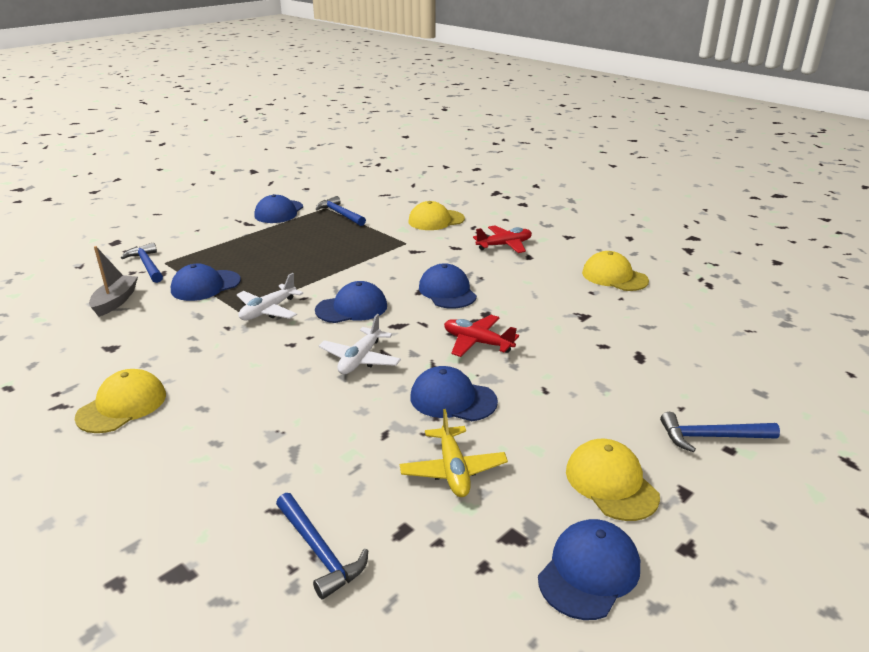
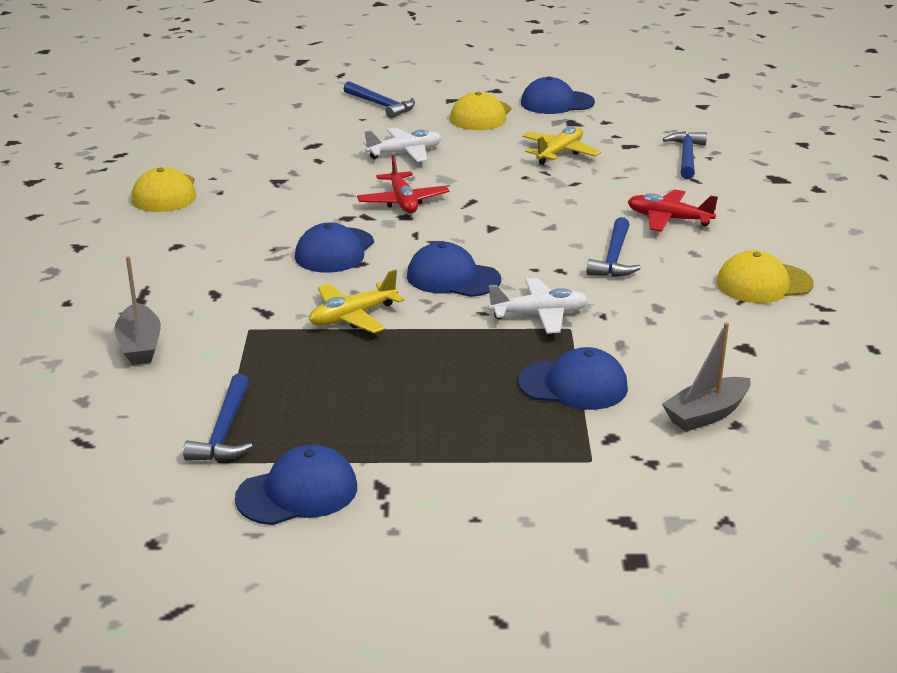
camera: 135 degrees left, 0 degrees up
(147, 265) = (620, 467): blue hammer -> blue hammer (613, 258)
(360, 359) = (518, 232): white plane -> white plane (405, 153)
(369, 267) = (352, 317): none -> yellow plane
(436, 220) = (140, 345): yellow cap -> grey boat
(453, 399) = (494, 180): blue cap -> none
(504, 245) = (162, 270): red plane -> red plane (668, 219)

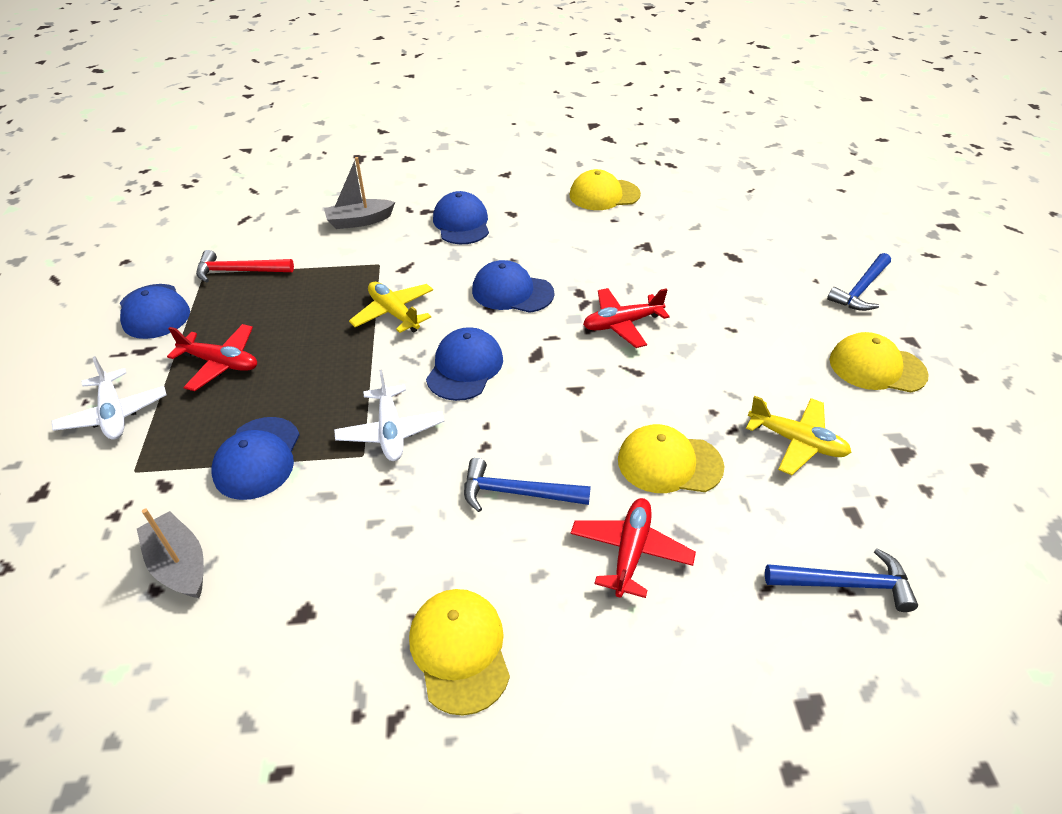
camera: 85 degrees right, 15 degrees up
(224, 431) = (239, 271): blue hammer -> red hammer
(405, 153) = (740, 316): white plane -> white plane (114, 414)
(419, 424) = (221, 363): none -> red plane
(557, 103) = (964, 437): blue cap -> blue cap (461, 223)
(581, 198) = (669, 463): none -> yellow cap

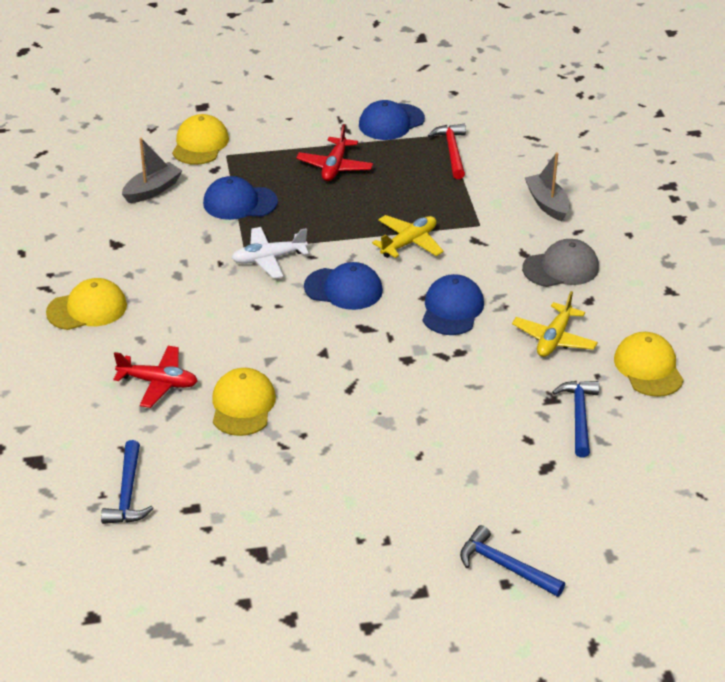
camera: 85 degrees right, 5 degrees down
(114, 414) = (278, 133): white plane -> none
(461, 223) = (561, 268): blue cap -> grey cap
(517, 492) = (211, 325): blue hammer -> blue hammer (579, 416)
(622, 324) = (415, 380): red plane -> none
(796, 441) = (270, 484): yellow plane -> yellow plane (554, 339)
(877, 367) = (374, 556): yellow cap -> yellow cap (200, 144)

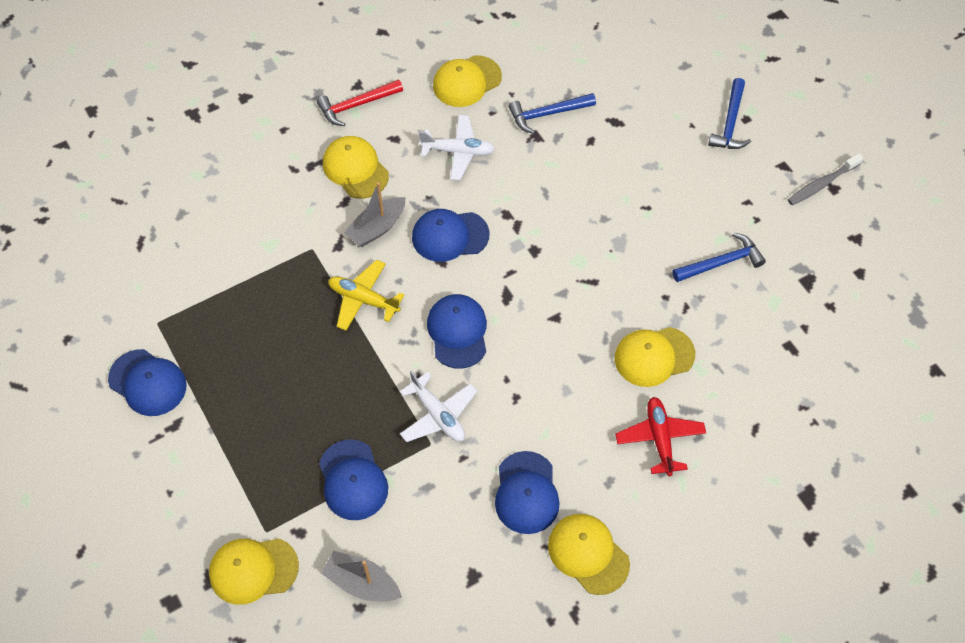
camera: 110 degrees left, 20 degrees up
(127, 493) = (801, 403): blue hammer -> blue hammer (721, 263)
(164, 289) = (526, 493): none -> blue cap
(334, 166) = (253, 410): red plane -> none
(379, 618) = (822, 184): none -> grey toothbrush
(452, 151) = (189, 307): red hammer -> red hammer (356, 105)
(547, 204) = (256, 202): grey boat -> grey boat (376, 228)
(554, 339) = (458, 151): yellow plane -> white plane
(561, 268) = (355, 169): grey cap -> yellow cap

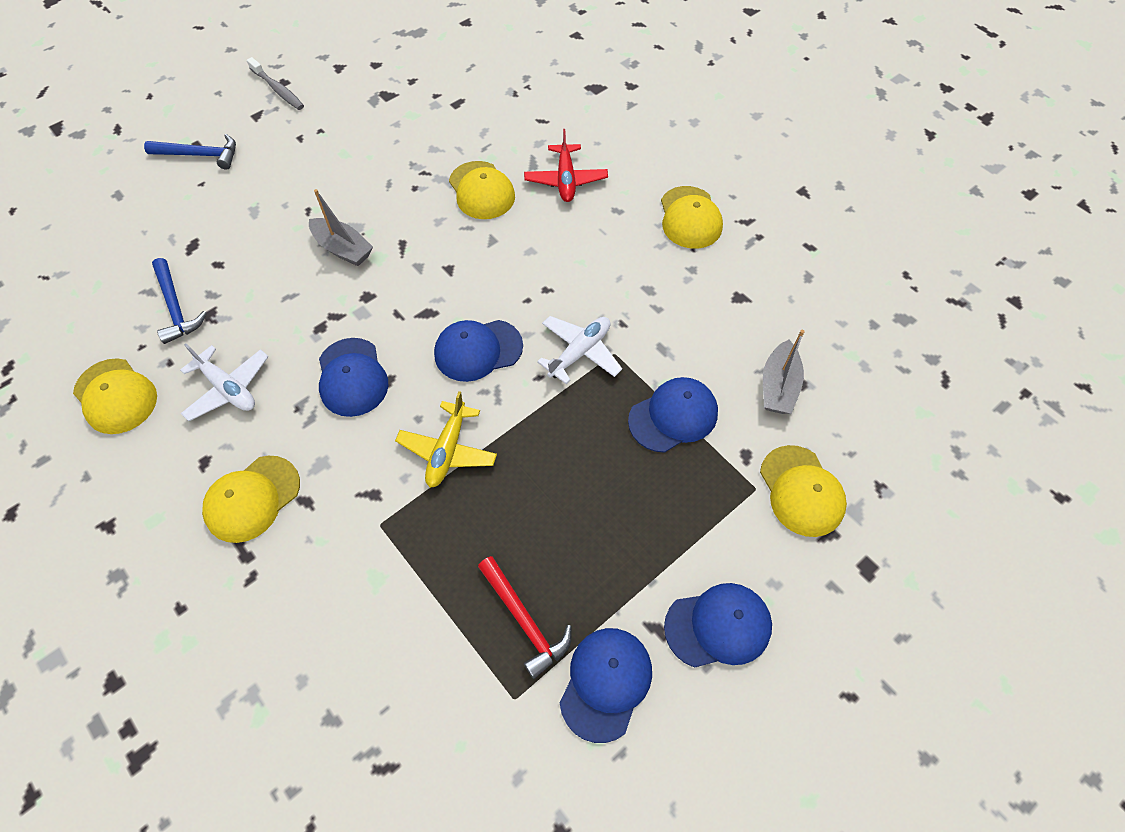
camera: 100 degrees left, 0 degrees up
(356, 105) = (143, 519): red hammer -> red hammer (524, 621)
(376, 228) = (344, 456): grey boat -> grey boat (343, 249)
(458, 151) = (228, 388): white plane -> white plane turned 135 degrees clockwise
(526, 493) = (645, 268): blue cap -> blue cap (718, 626)
(588, 554) = (690, 218): yellow cap -> yellow cap turned 45 degrees counterclockwise
(659, 438) = (565, 180): red plane -> red plane turned 75 degrees counterclockwise
(721, 263) = (371, 151): blue hammer -> none

